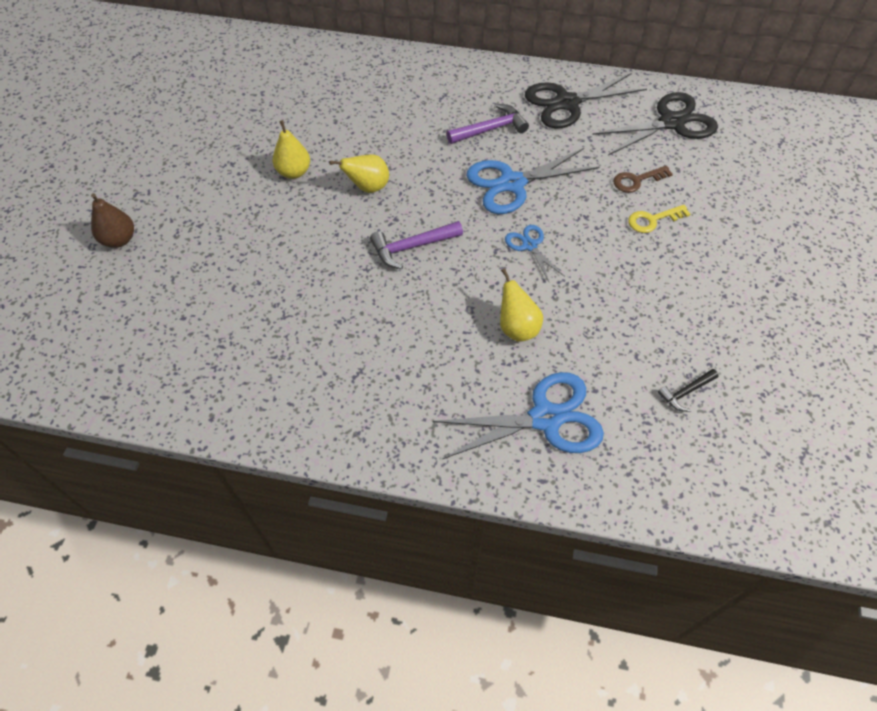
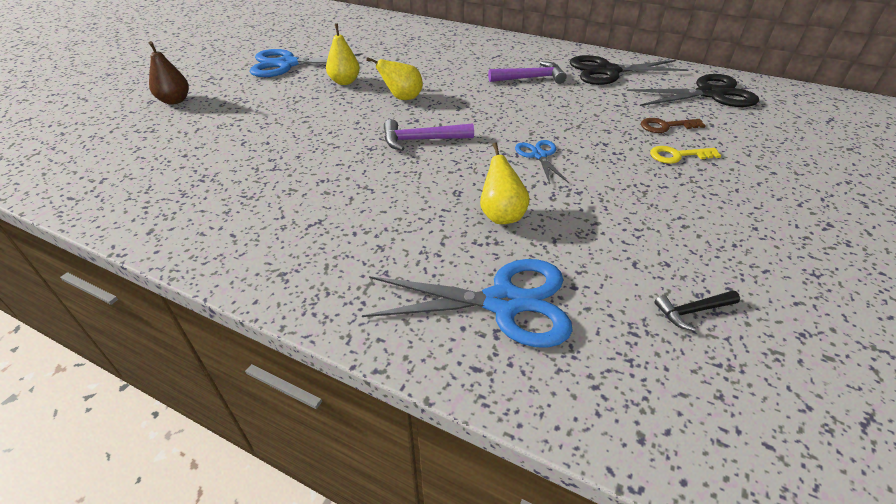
camera: 15 degrees right, 15 degrees down
(511, 183) = (537, 112): blue scissors -> blue scissors (287, 64)

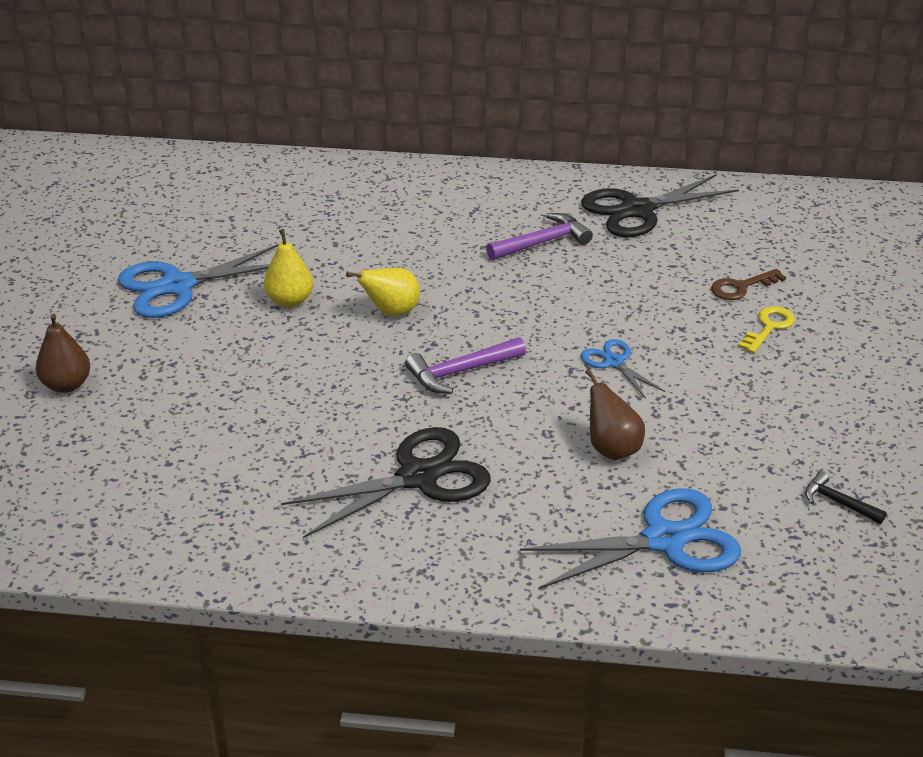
camera: 20 degrees left, 5 degrees down
(501, 215) = (612, 449): yellow pear -> brown pear
(678, 156) = (768, 327): yellow key -> yellow key turned 150 degrees clockwise
(693, 311) = (838, 502): black hammer -> black hammer turned 75 degrees clockwise
(710, 94) = (776, 224): black scissors -> black scissors (419, 477)

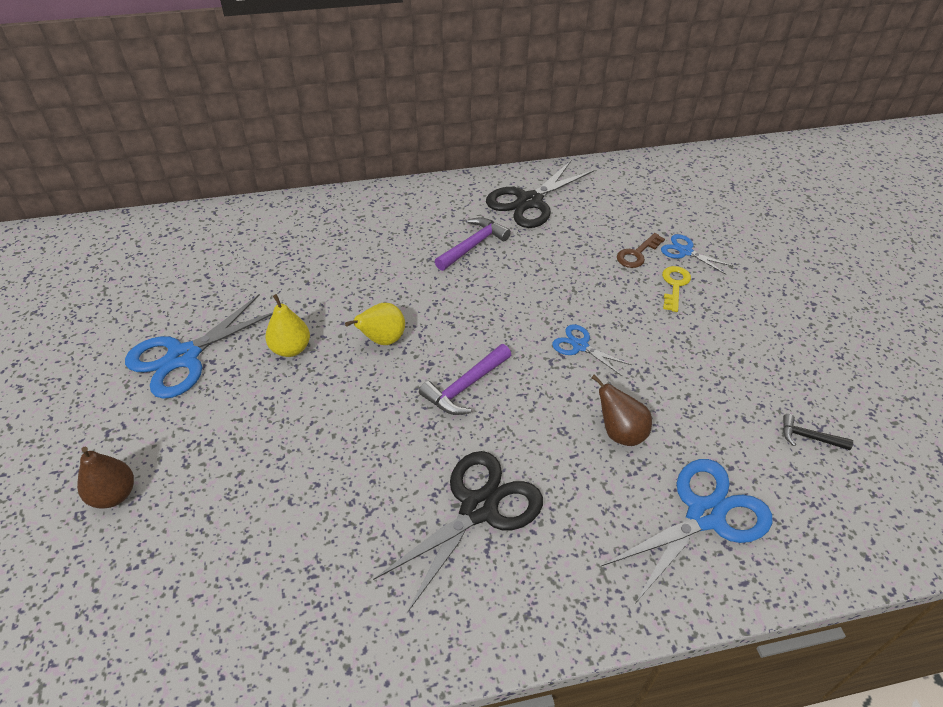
camera: 20 degrees left, 10 degrees up
(805, 296) = (685, 251): none -> blue scissors

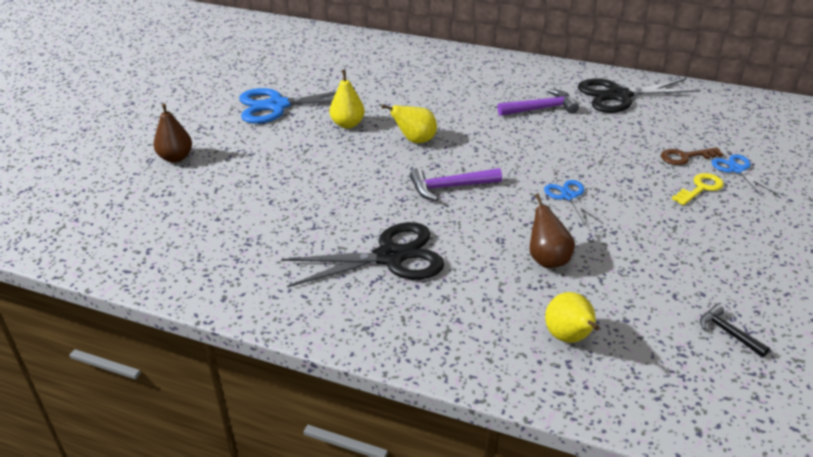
camera: 35 degrees right, 10 degrees down
(705, 515) = (569, 338): blue scissors -> yellow pear

